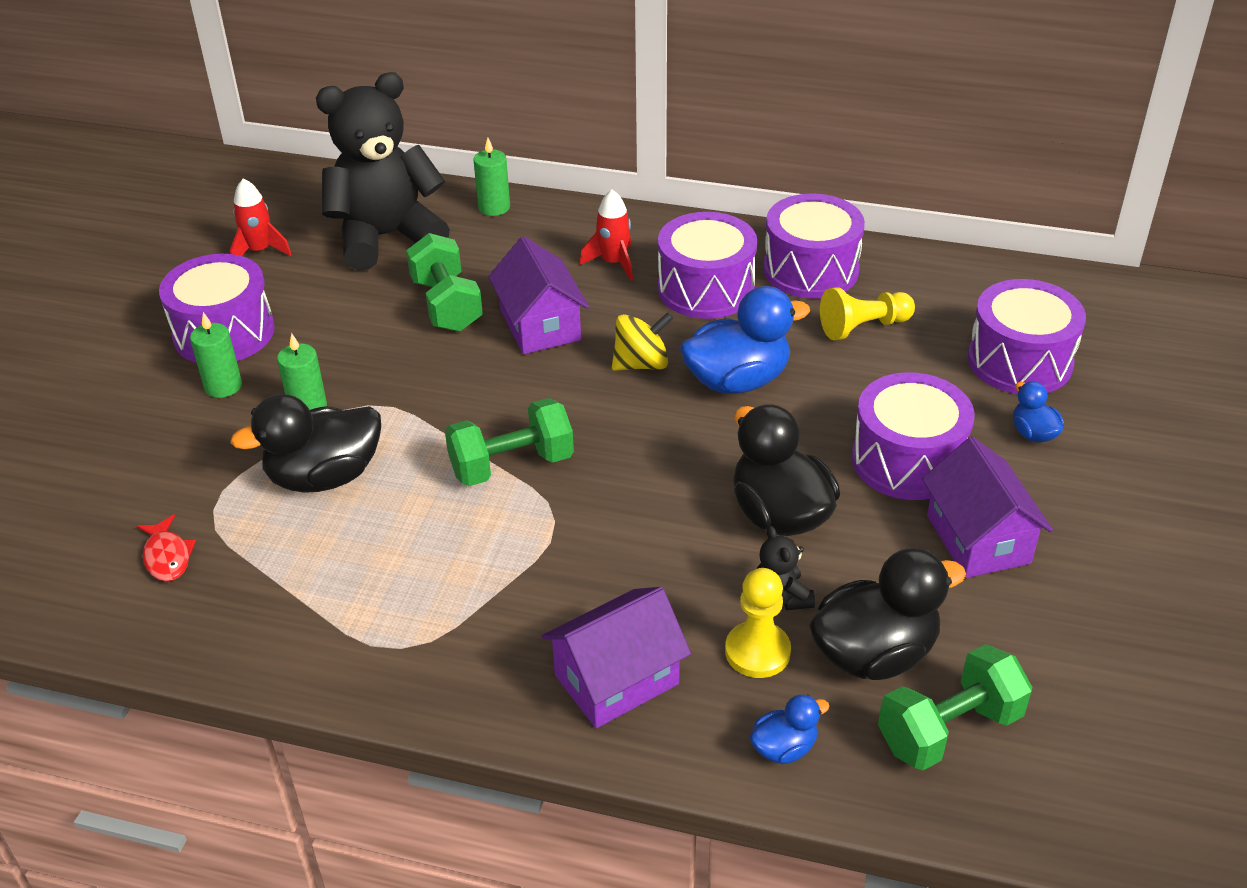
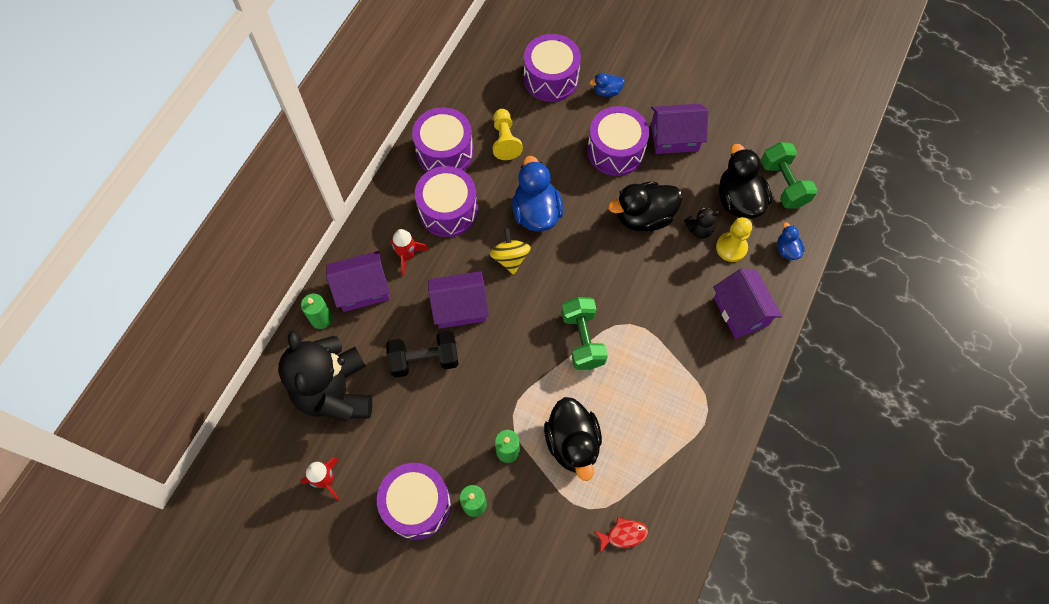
camera: 80 degrees left, 25 degrees up
(447, 305) = (424, 360): green dumbbell -> black dumbbell
(548, 233) = (362, 289): none -> purple house

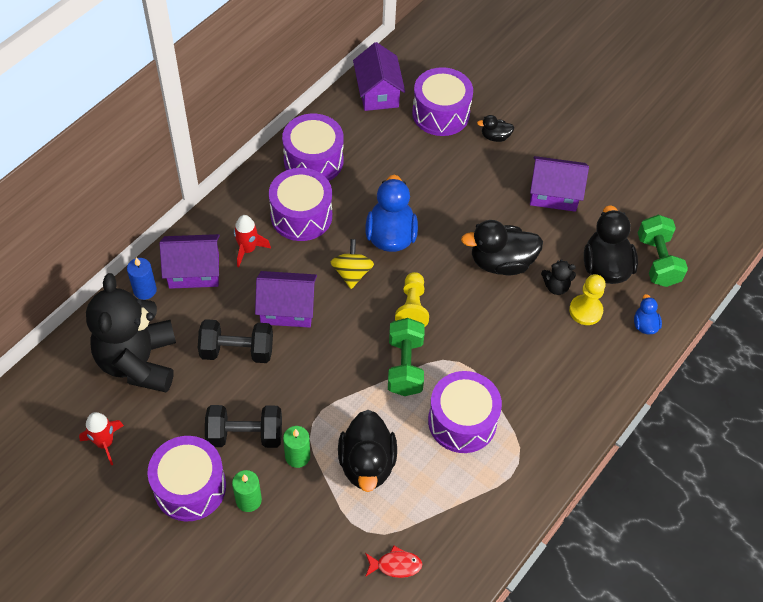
camera: 10 degrees right, 10 degrees down
(321, 318) = (145, 290): green candle -> blue candle
(454, 441) = (245, 435): none -> black dumbbell
(505, 140) = (377, 162): yellow pawn -> yellow pawn (412, 307)
(607, 91) = (495, 137): blue duck -> black duck
(615, 151) = (489, 194): purple drum -> purple drum (462, 421)
(741, 311) = (579, 374): purple house -> purple house (378, 93)

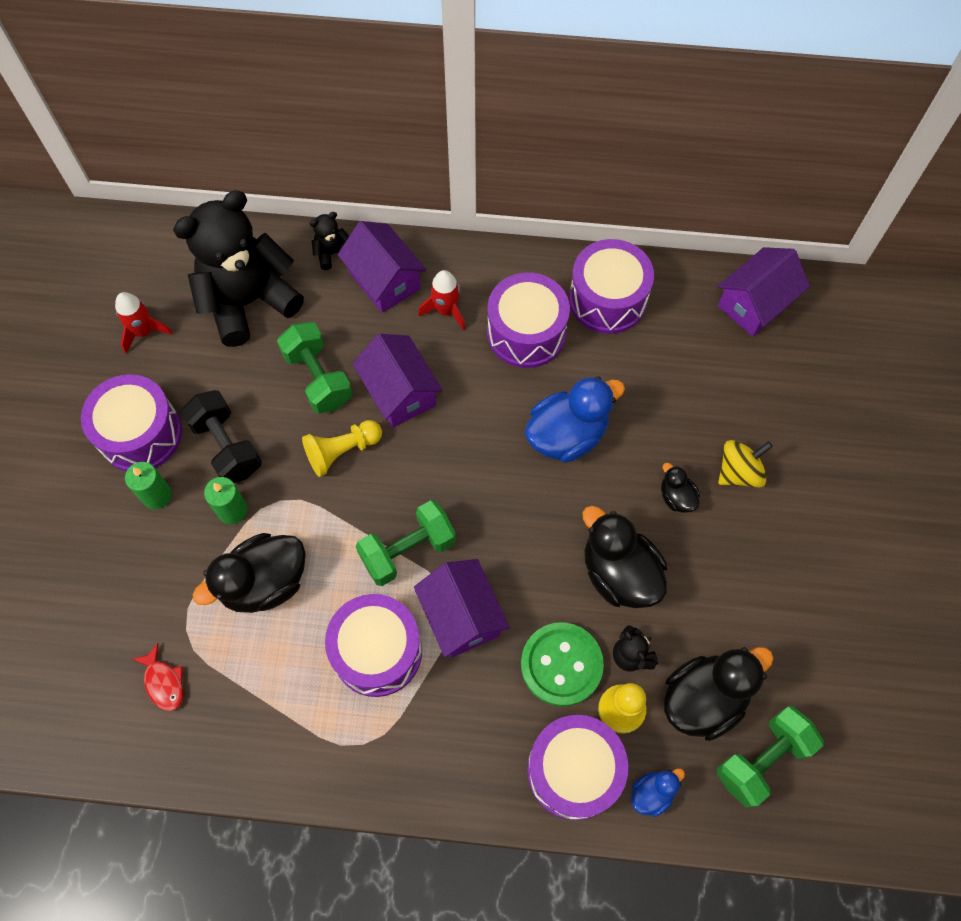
camera: 60 degrees right, 10 degrees up
(145, 290) = (332, 253): blue candle -> black teddy bear
(237, 351) = (318, 378): black dumbbell -> green dumbbell
(352, 273) = (489, 426): yellow spinning top -> yellow spinning top (739, 472)
(412, 307) = (488, 513): yellow pawn -> yellow pawn (342, 451)
(441, 113) = (781, 385): purple drum -> purple drum (573, 770)
(495, 137) = (797, 463): black duck -> black duck (676, 497)
(538, 325) = (561, 665): none -> green button
(554, 194) = (766, 577): purple house -> purple house (462, 616)

